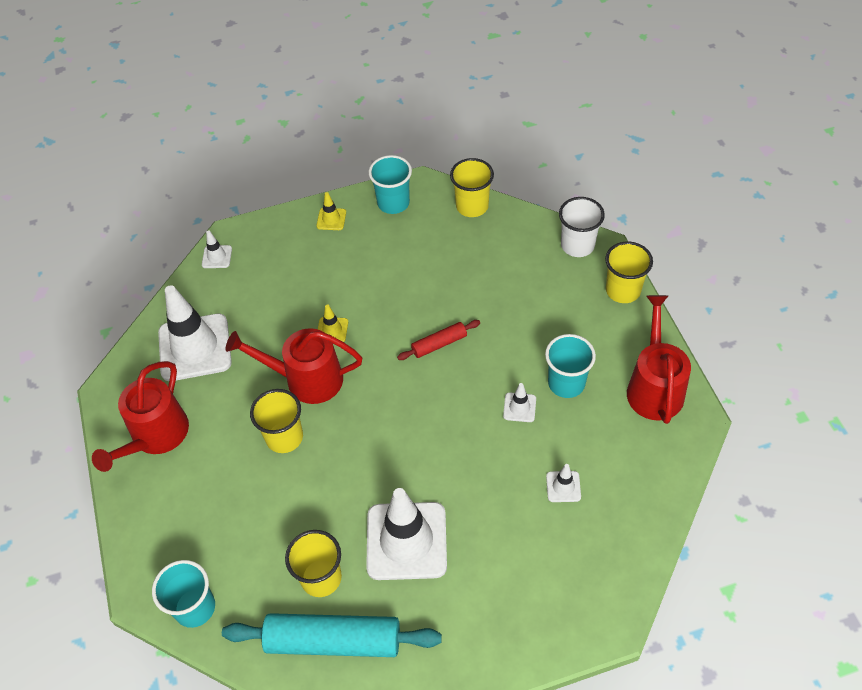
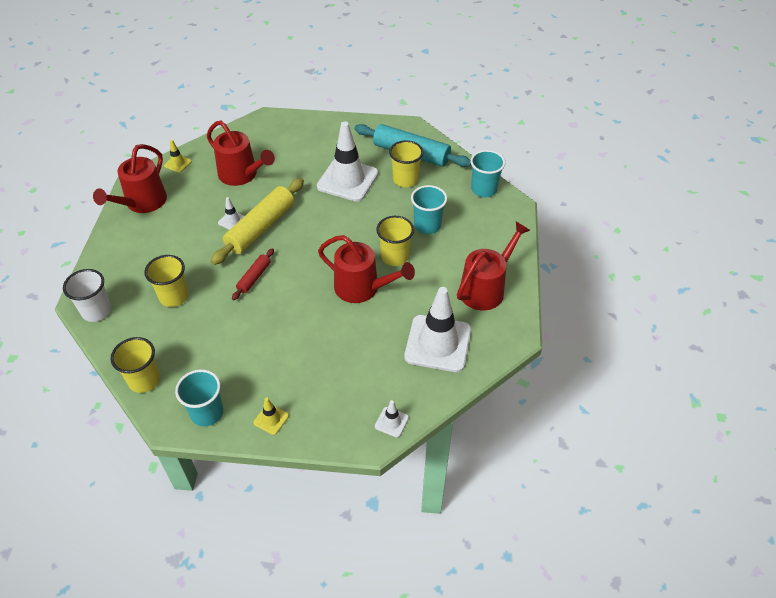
camera: 160 degrees left, 5 degrees down
(332, 330) = (325, 317): yellow traffic cone -> yellow traffic cone (178, 163)
(439, 344) = (254, 277): red rolling pin -> red rolling pin turned 60 degrees counterclockwise
(476, 412) = (261, 228): none -> yellow rolling pin
(563, 486) = (241, 175): white traffic cone -> red watering can
(566, 383) = (192, 223): turquoise cup -> turquoise cup (427, 225)
(623, 290) = (100, 266): yellow cup -> yellow cup (174, 296)

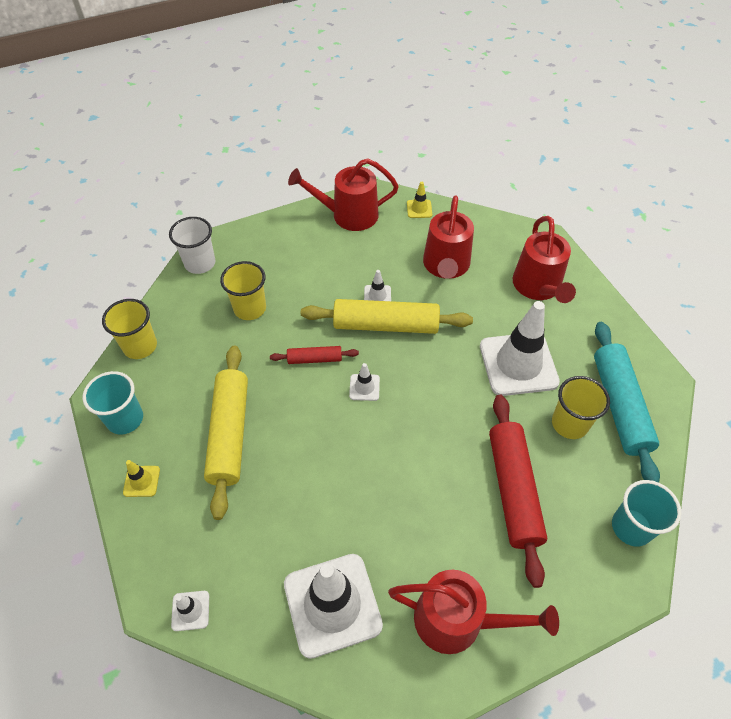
camera: 60 degrees right, 5 degrees up
(274, 351) = (229, 433): none -> yellow rolling pin
(300, 261) = (364, 387): none -> white traffic cone
(362, 288) = (365, 471): red watering can -> red watering can (538, 287)
(395, 256) = (436, 480): yellow cup -> none
(427, 225) = (513, 490): turquoise cup -> red rolling pin

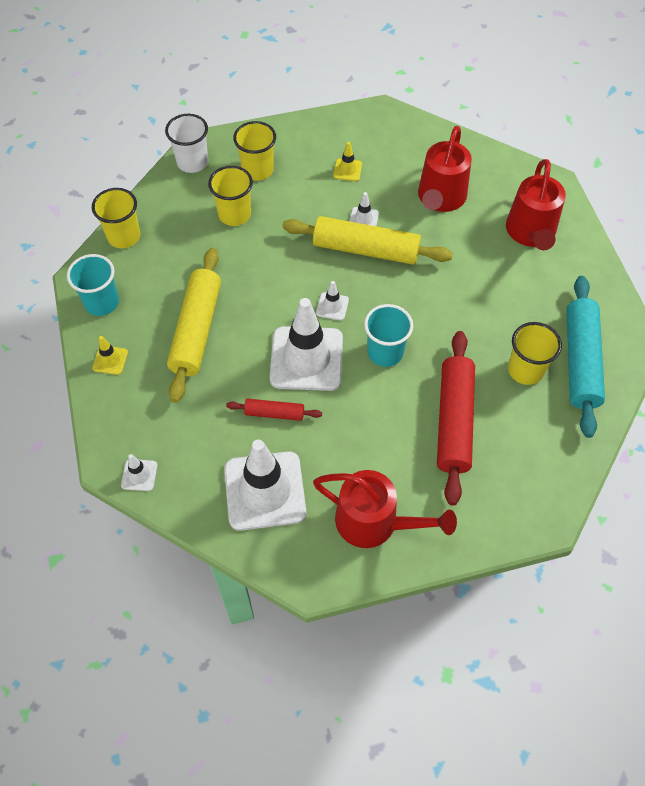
camera: 10 degrees right, 5 degrees up
(265, 262) = (257, 170): none -> yellow cup
(314, 359) = (289, 273): red rolling pin -> red rolling pin (274, 413)
(348, 215) = (351, 132): red watering can -> none
(419, 209) = (426, 134): yellow traffic cone -> yellow traffic cone (347, 170)
(518, 364) = (489, 306): white traffic cone -> white traffic cone (306, 359)
(631, 527) = (558, 471): turquoise cup -> turquoise cup (385, 352)

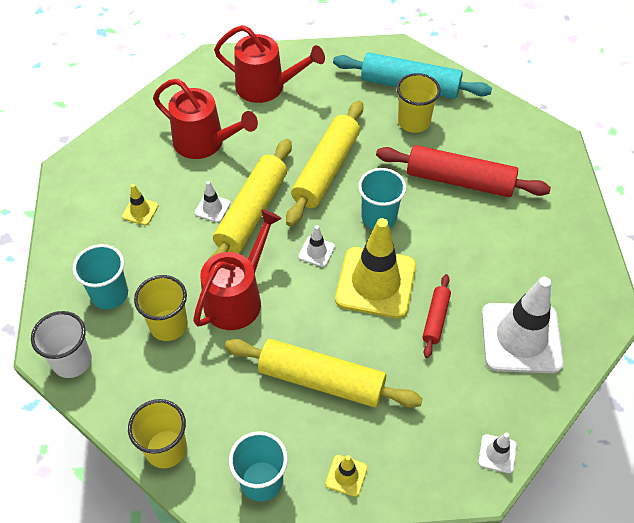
camera: 80 degrees left, 5 degrees down
(257, 170) = (109, 294): yellow cup -> turquoise cup
(306, 359) = (375, 282): white traffic cone -> yellow traffic cone
(374, 522) = (556, 255): red watering can -> red watering can (237, 298)
(434, 300) = (326, 170): none -> yellow rolling pin

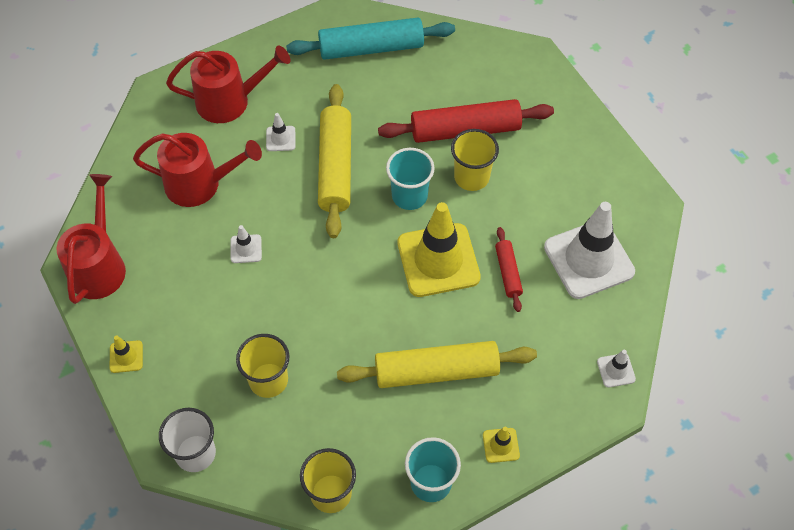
camera: 25 degrees left, 5 degrees up
(109, 294) = (194, 375): turquoise cup -> none
(140, 211) = (175, 280): yellow traffic cone -> yellow traffic cone (126, 356)
(237, 298) = (319, 327): red watering can -> red watering can (99, 266)
(252, 212) = (287, 238): yellow rolling pin -> none
(316, 251) = (369, 252): white traffic cone -> white traffic cone (280, 138)
(413, 122) = (394, 85): yellow cup -> yellow cup (471, 177)

